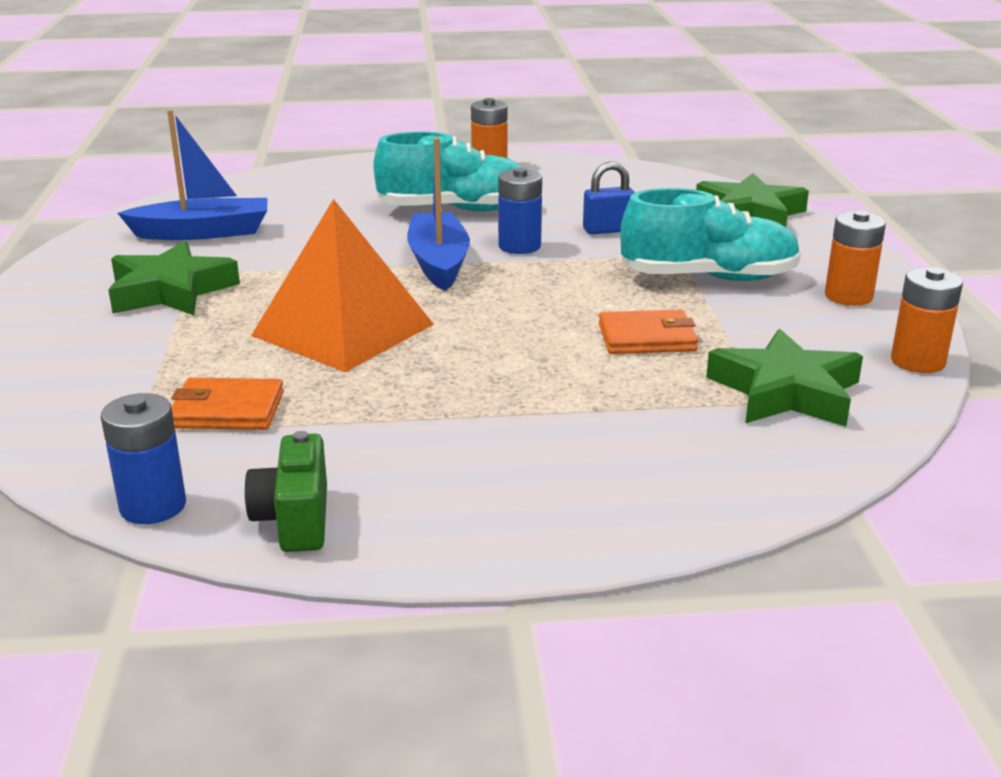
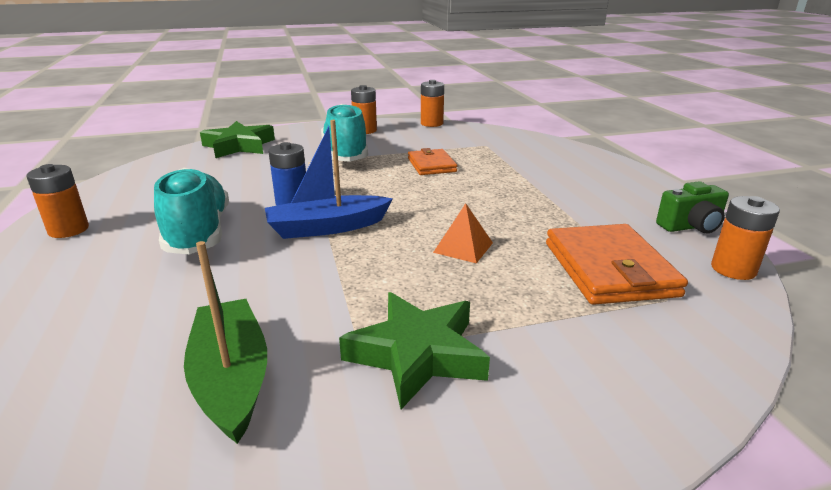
camera: 100 degrees left, 0 degrees up
(153, 506) = (733, 269): blue battery -> orange battery
(203, 233) = (231, 379): blue boat -> green boat
(227, 410) = (609, 269): orange wallet -> orange wallet, size x1.64
(343, 330) = (463, 247): orange pyramid -> orange pyramid, size x0.46
(608, 230) = (262, 179): blue padlock -> none
(785, 391) = (474, 142): green star -> none

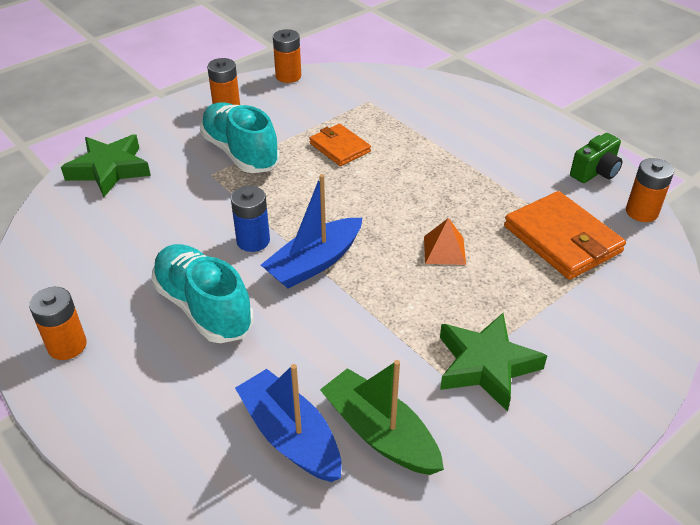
camera: 25 degrees left, 15 degrees up
(143, 349) = (290, 436): none -> blue boat

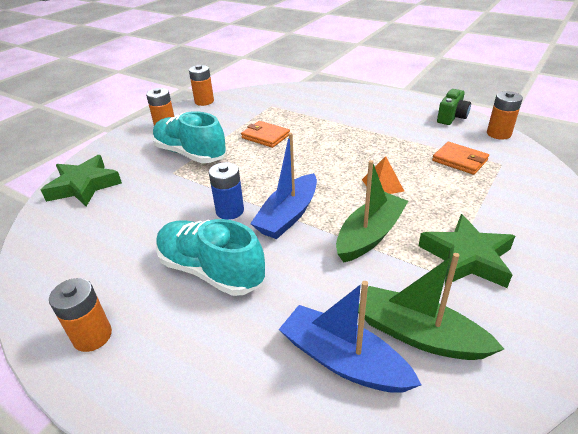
camera: 15 degrees left, 5 degrees down
(393, 310) = (370, 235): none -> green boat
(562, 239) = (460, 160): orange wallet -> orange wallet, size x0.61

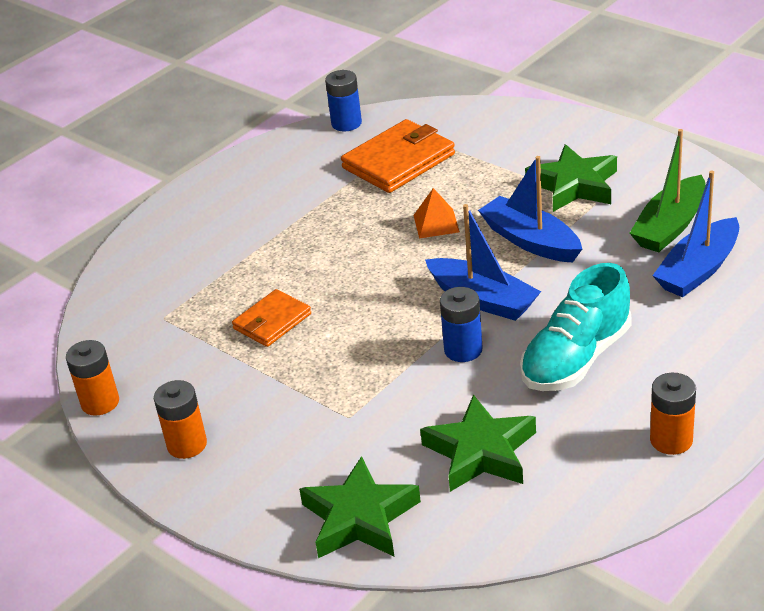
camera: 80 degrees left, 0 degrees up
(120, 227) = (480, 452): none -> green star
(190, 154) = (297, 402): turquoise shoe -> none
(370, 235) = (530, 241): green boat -> blue boat
(451, 117) = (288, 150): green camera -> none
(460, 160) = (398, 161): orange wallet -> orange wallet, size x1.64
(498, 134) = (346, 123): orange battery -> blue battery

